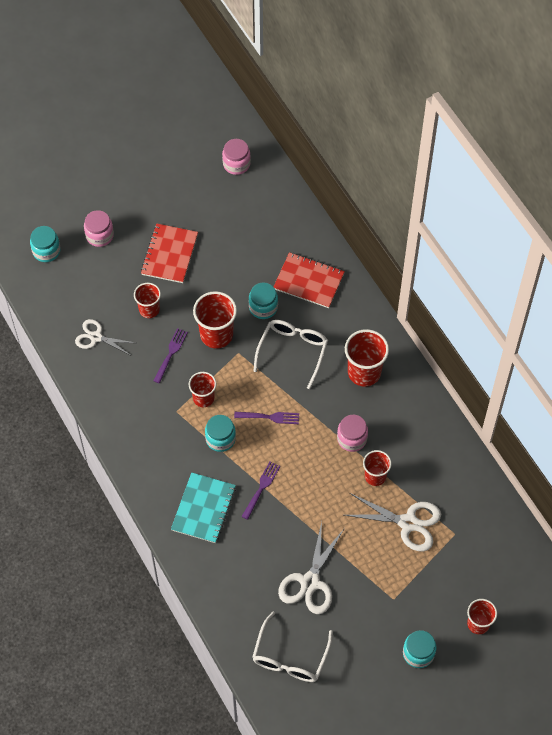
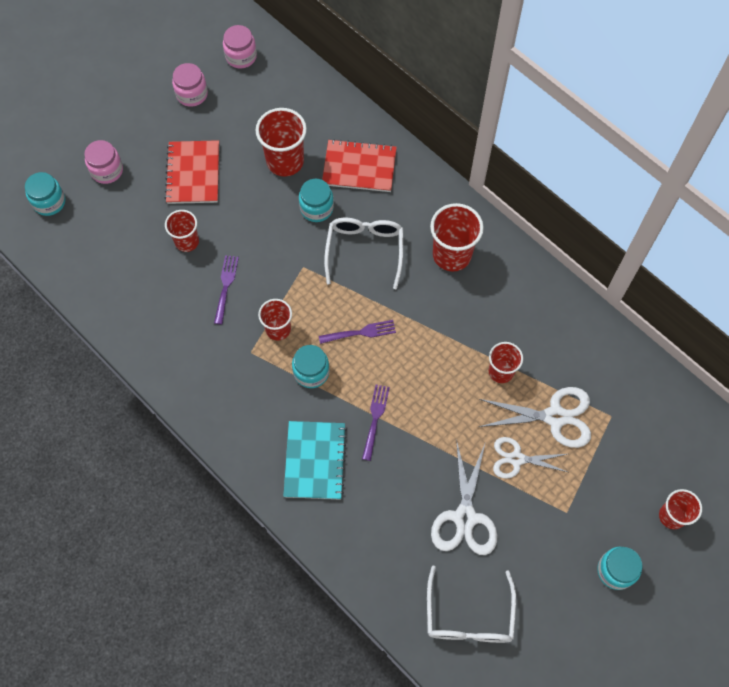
camera: 15 degrees left, 5 degrees up
(96, 337) = (133, 288): white scissors -> white scissors (516, 459)
(216, 335) = (272, 252): red cup -> red cup (285, 161)
(352, 439) = (461, 334): pink jar -> pink jar (192, 94)

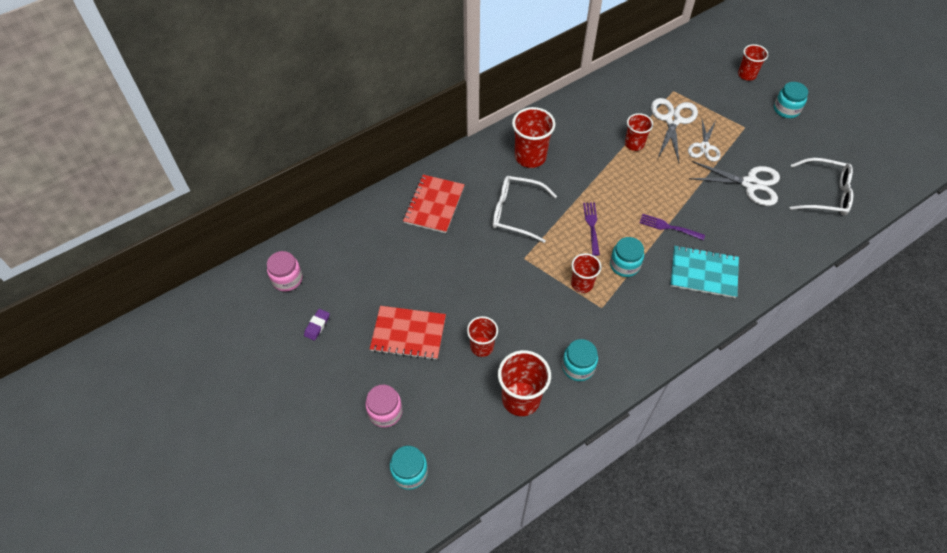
camera: 80 degrees left, 10 degrees down
(192, 94) = (317, 325): pink jar -> purple eraser
(226, 286) = (534, 319): purple fork -> none
(285, 161) = (414, 258): red cup -> red cup (521, 399)
(316, 208) = (468, 241): turquoise jar -> turquoise jar (578, 367)

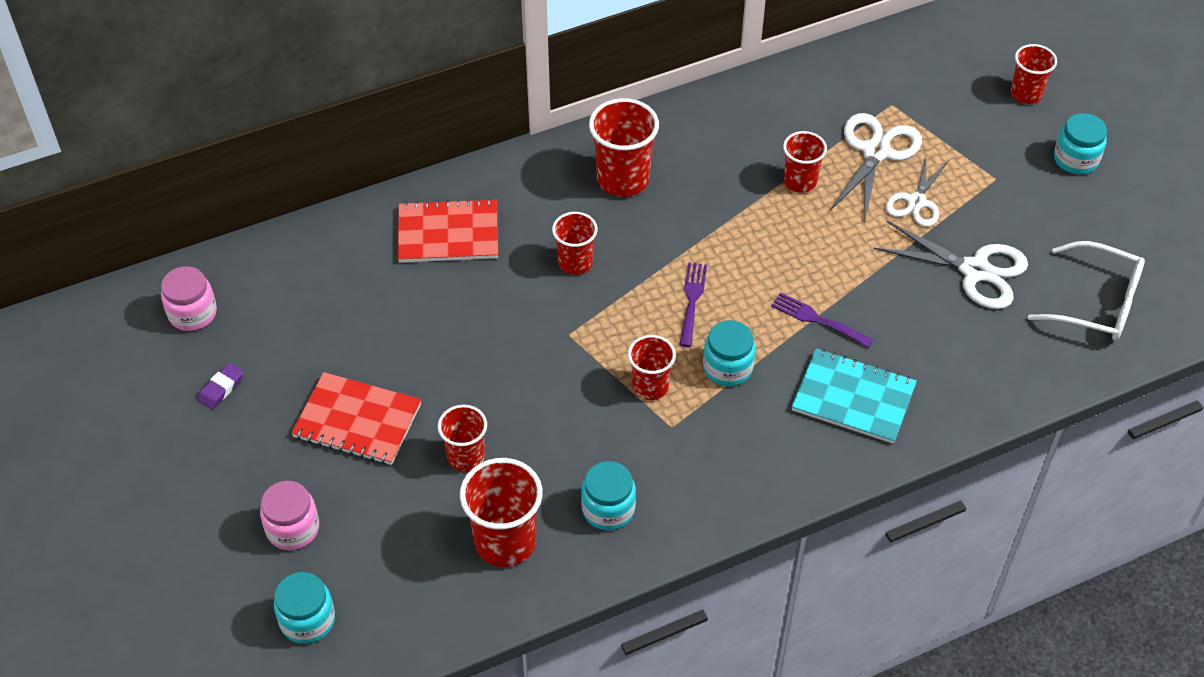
camera: 10 degrees right, 5 degrees down
(434, 205) = (448, 233): red notebook -> red notebook turned 60 degrees clockwise
(516, 212) = (575, 263): white glasses -> red cup

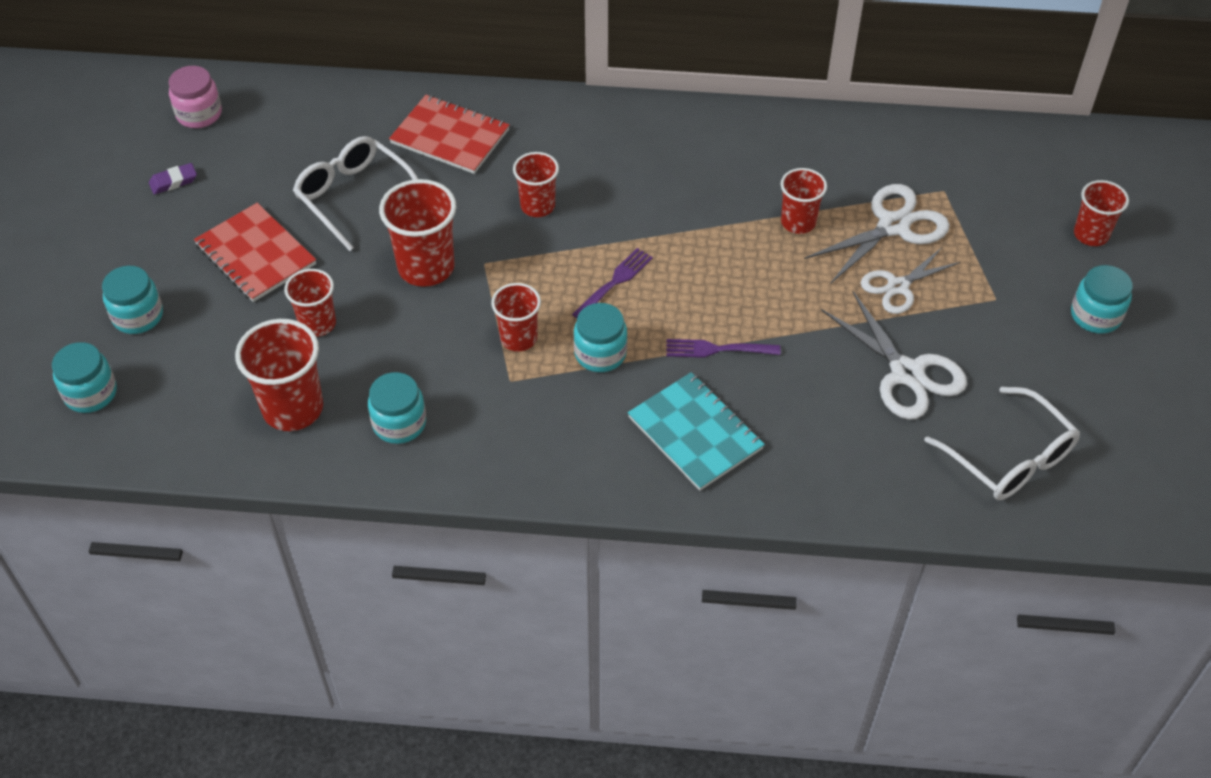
camera: 30 degrees right, 0 degrees up
(293, 528) = (138, 316): pink jar -> turquoise jar
(405, 326) = (354, 196): none -> white glasses
(623, 179) = (636, 154): red cup -> red cup (426, 267)
(817, 319) = (717, 349): purple fork -> purple fork turned 60 degrees counterclockwise

